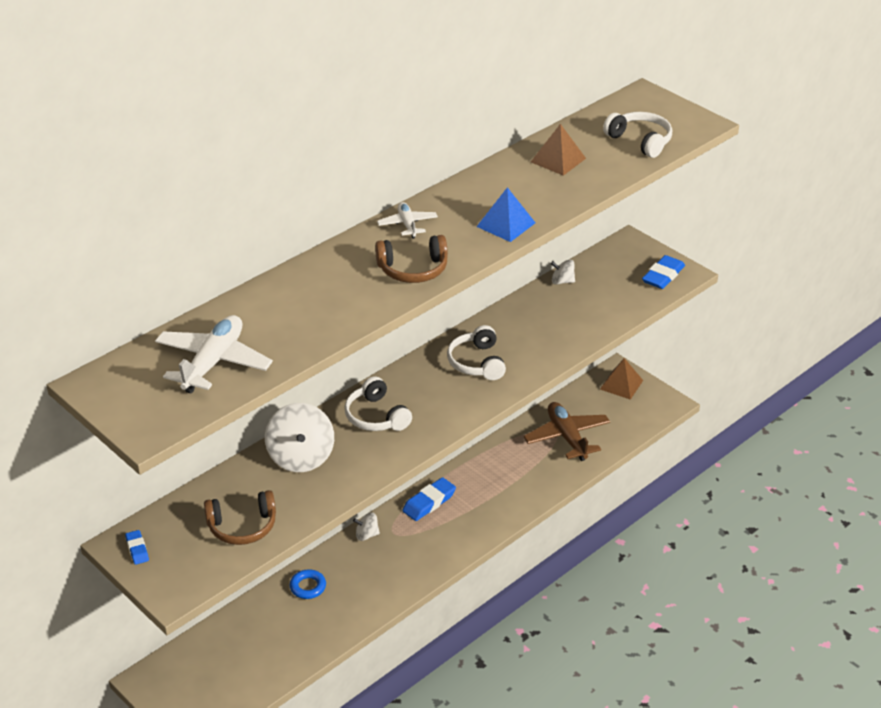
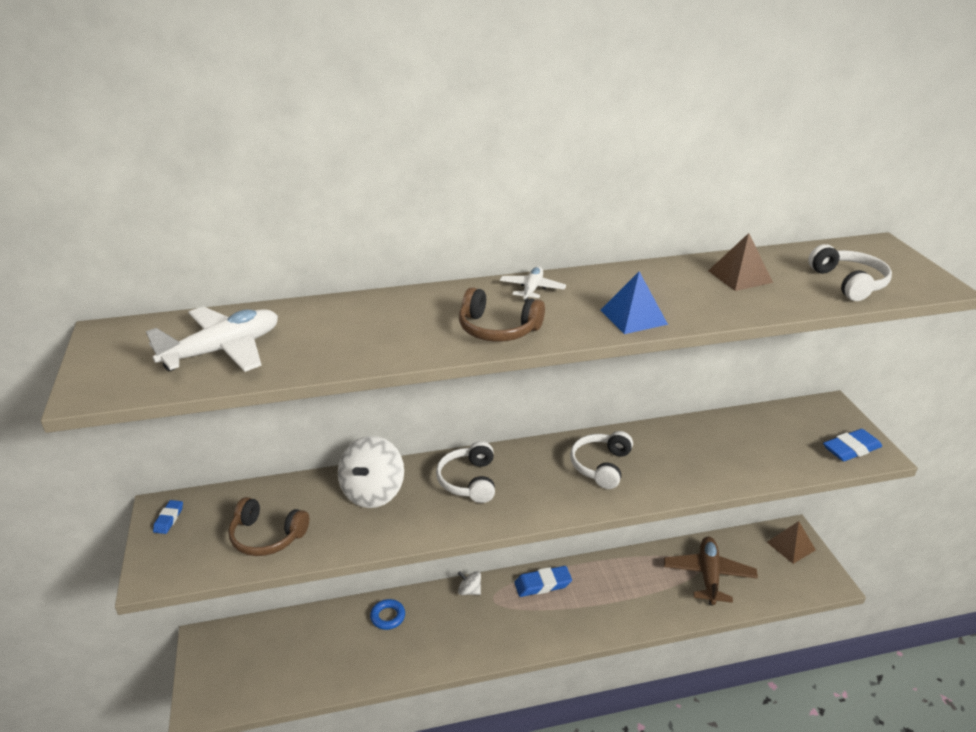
camera: 30 degrees right, 5 degrees down
(562, 281) = (738, 420): white spinning top -> none

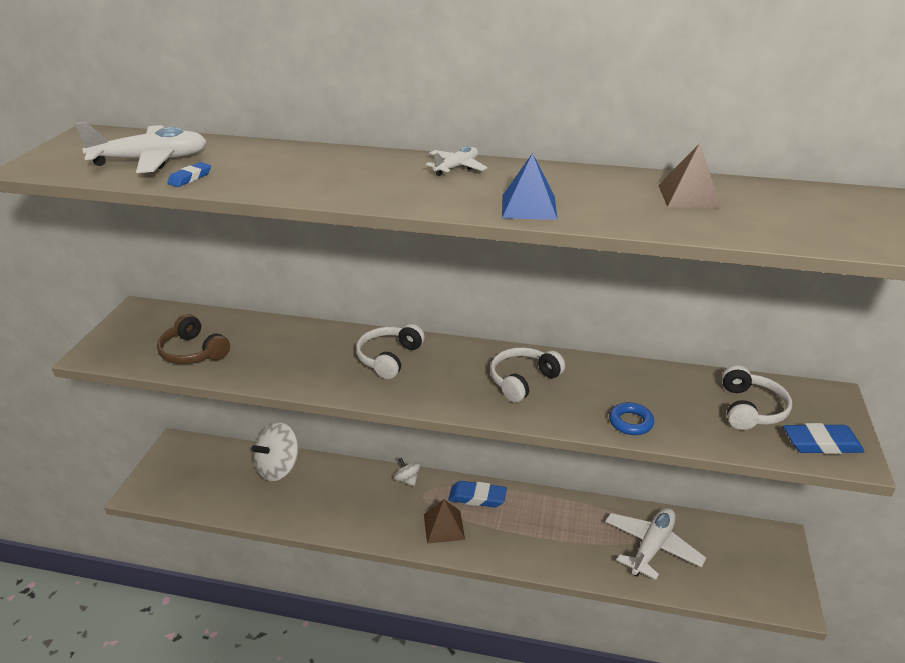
camera: 25 degrees right, 0 degrees up
(169, 519) = (136, 318): blue eraser -> blue eraser (190, 178)
(373, 492) = (301, 343): white spinning top -> white spinning top (278, 468)
(388, 616) = (324, 476): blue ring -> blue ring (630, 422)
(498, 329) = (386, 190): brown headphones -> none
(708, 575) = (652, 547): brown plane -> white plane
(791, 546) = (767, 551): brown pyramid -> brown pyramid (444, 526)
(848, 283) = (816, 225): white headphones -> white headphones (750, 409)

